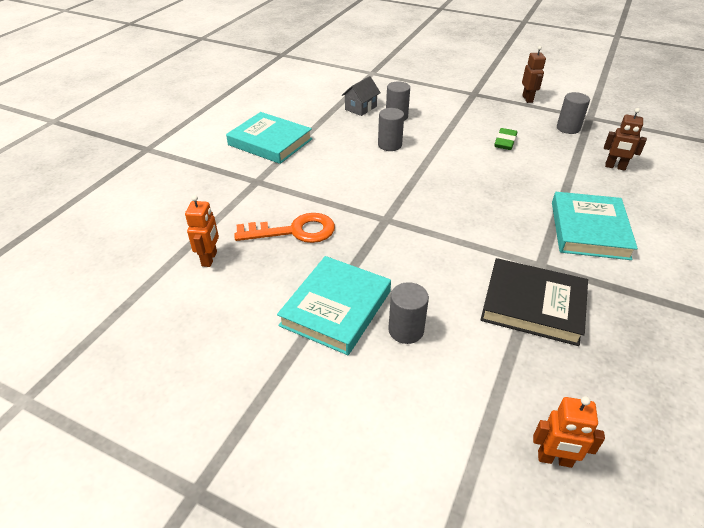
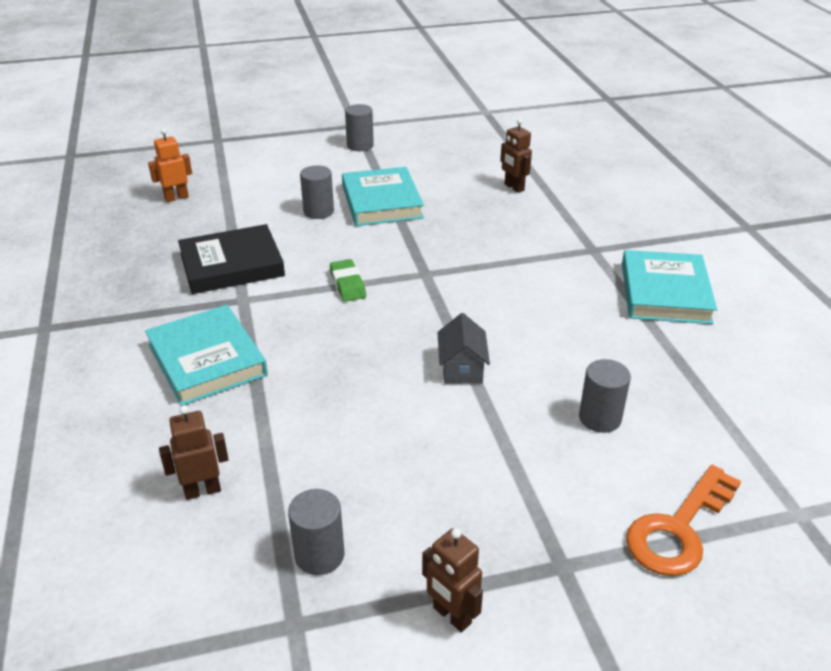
camera: 140 degrees right, 5 degrees down
(210, 259) = (514, 187): orange robot -> brown robot
(270, 142) = (665, 293): turquoise book -> turquoise book turned 75 degrees counterclockwise
(294, 231) = (487, 229): orange key -> orange key (678, 529)
(360, 108) = (669, 406): grey house -> grey house (462, 368)
(389, 145) = (538, 361): grey cylinder -> grey cylinder (360, 145)
(505, 142) = (398, 453): green eraser -> green eraser (348, 284)

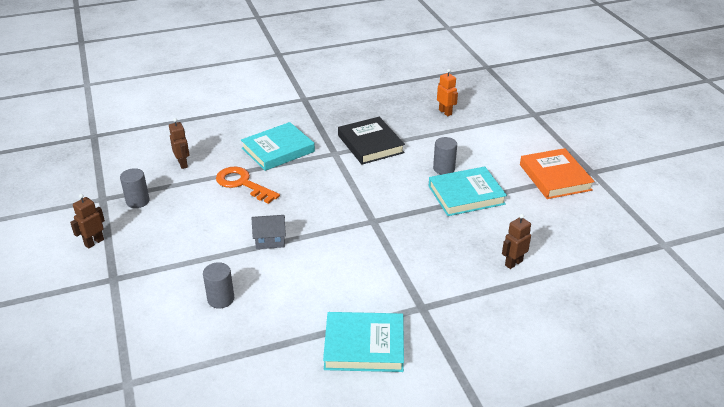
camera: 85 degrees right, 0 degrees up
(348, 284) = (355, 189): green eraser -> none
(360, 145) = (555, 177): grey cylinder -> orange book
(678, 529) = (127, 326): orange key -> orange key (243, 184)

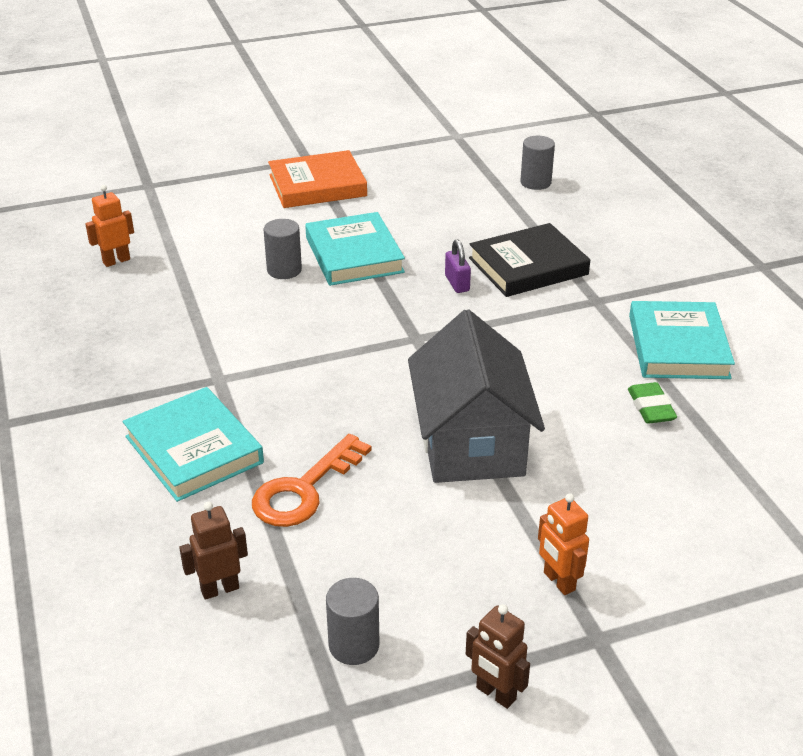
camera: 90 degrees left, 0 degrees up
(155, 267) = (558, 581): none -> orange robot
(221, 299) = (621, 488): grey cylinder -> grey cylinder (535, 182)
(270, 240) = (471, 443): grey house -> grey house, size x2.22
(295, 321) = (651, 408): none -> green eraser
(370, 144) = (198, 339): black book -> black book (528, 266)
(437, 239) = (457, 283): none -> purple padlock
(513, 263) = (501, 230): brown robot -> none

